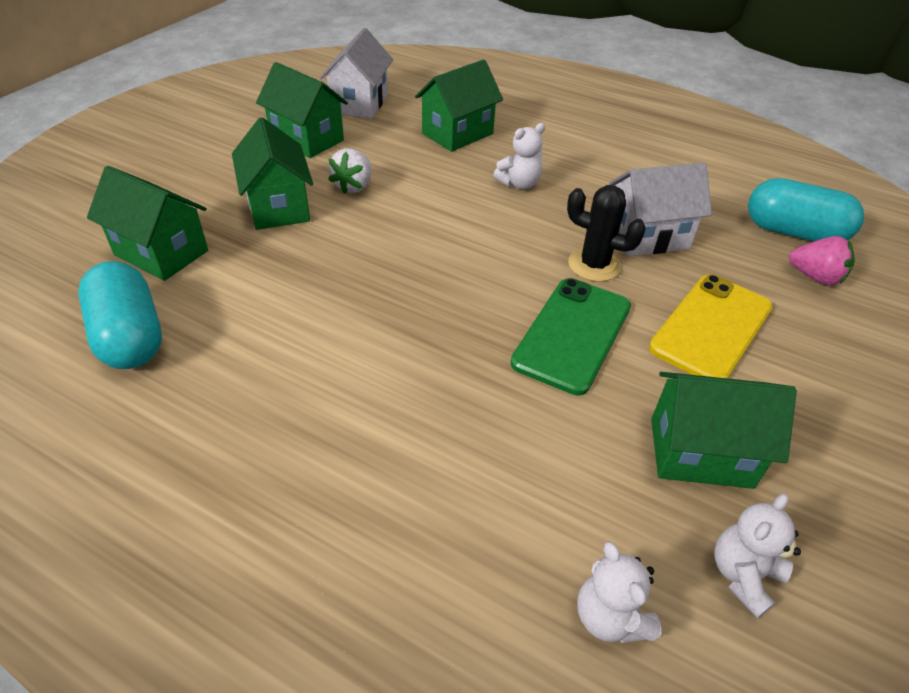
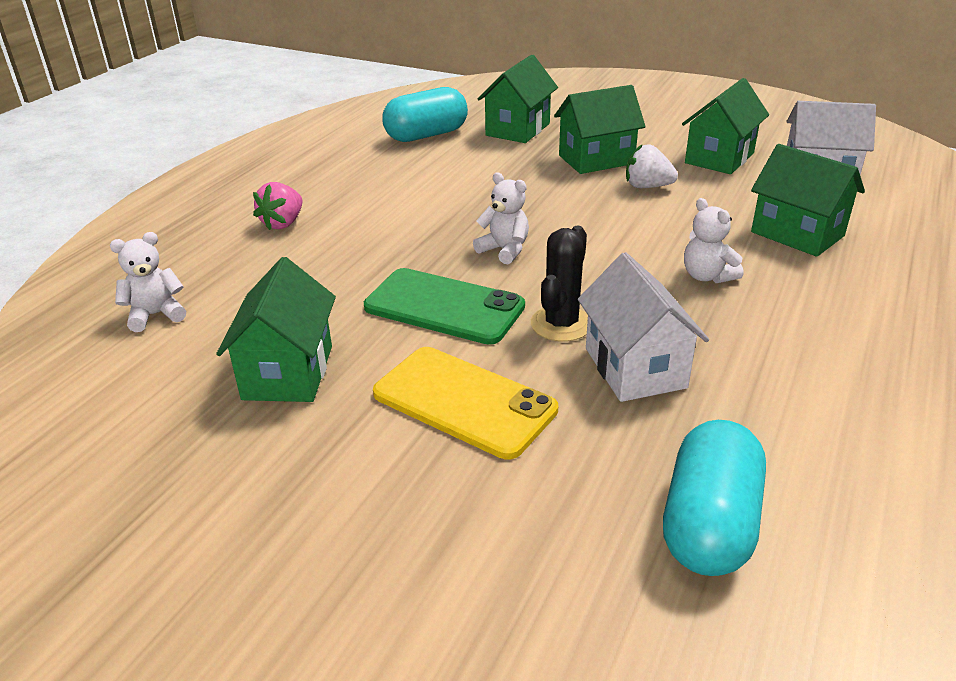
camera: 90 degrees right, 10 degrees down
(743, 575) = (161, 381): white teddy bear -> white teddy bear (504, 250)
(815, 277) = (591, 524): pink strawberry -> pink strawberry (283, 223)

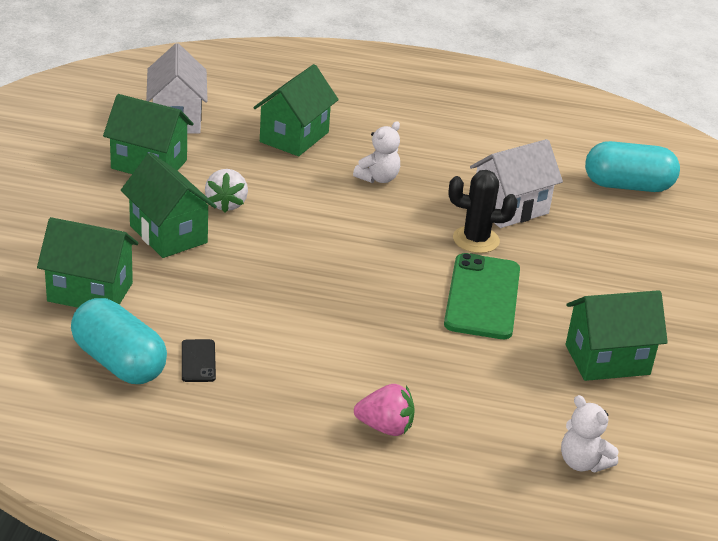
camera: 110 degrees left, 0 degrees up
(413, 160) = (198, 361): none -> black phone
(464, 402) = (586, 273): yellow phone -> none
(504, 250) = (379, 275): white teddy bear -> none

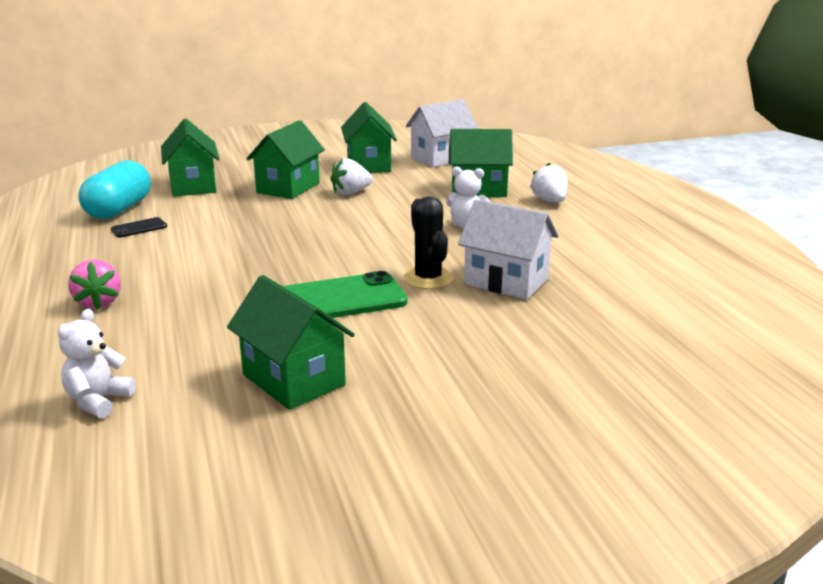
camera: 65 degrees right, 10 degrees down
(359, 117) = (549, 201): none -> white strawberry
(627, 186) = (653, 327): turquoise capsule -> none

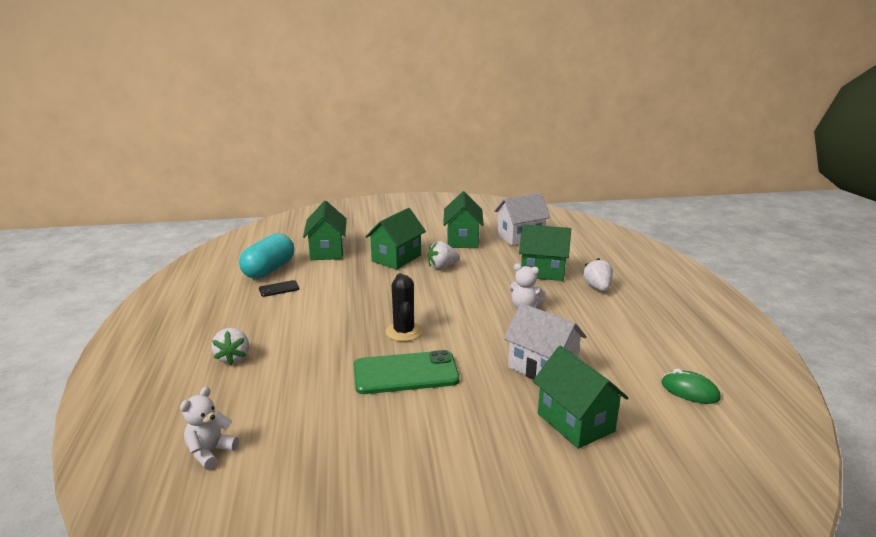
camera: 10 degrees right, 0 degrees up
(98, 302) = (233, 358): pink strawberry -> white strawberry
(293, 380) = (354, 449): green house -> green house (575, 422)
(428, 279) = (481, 359): black cactus -> black cactus (404, 332)
(686, 289) = (690, 391): none -> green mouse

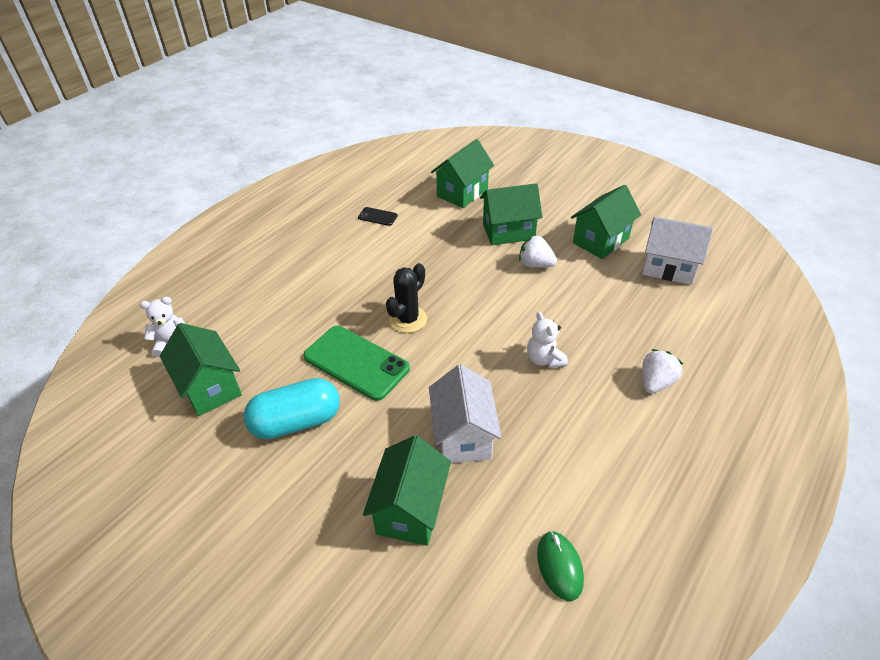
camera: 45 degrees right, 20 degrees up
(233, 358) = (272, 269): white strawberry -> none
(269, 270) = (395, 191): turquoise capsule -> turquoise capsule (296, 422)
(542, 271) = (626, 326): green house -> green house (210, 387)

